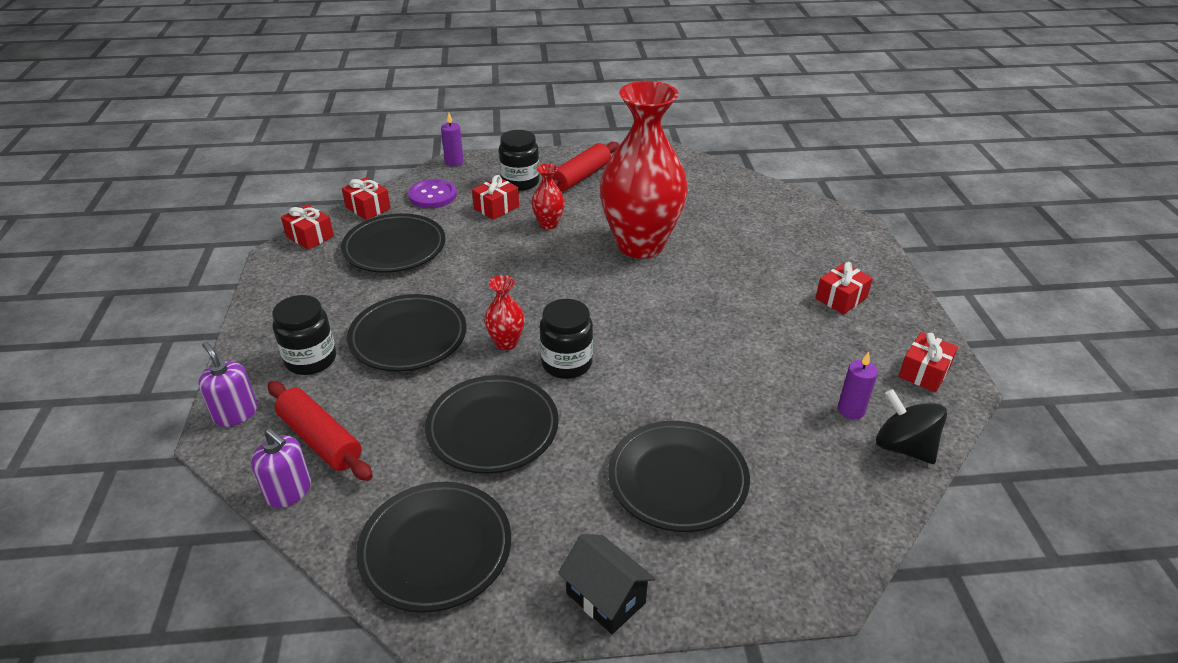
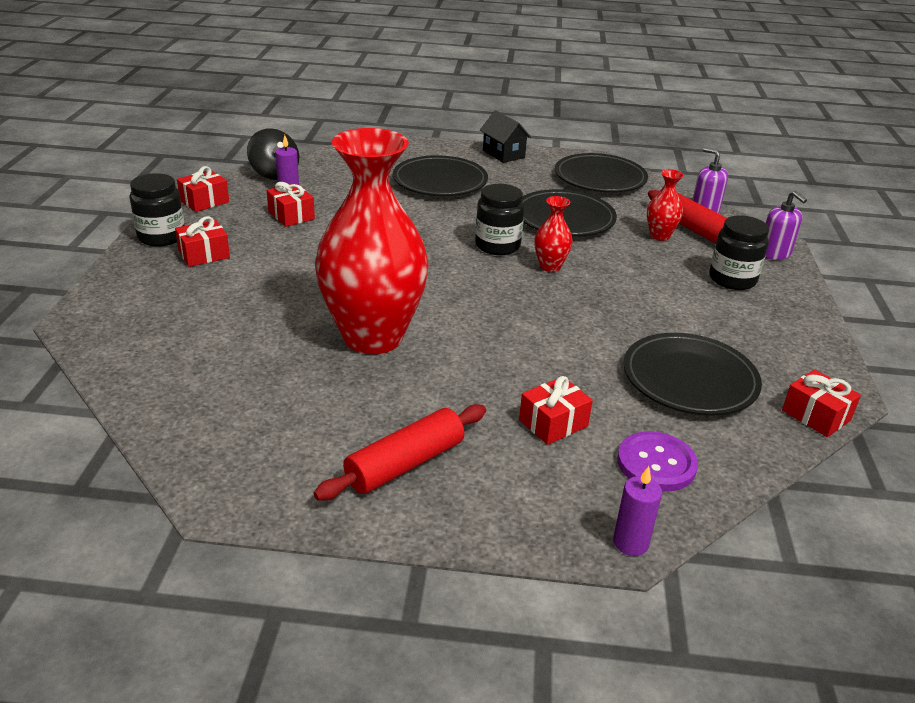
camera: 170 degrees left, 5 degrees down
(368, 208) = (753, 454): red gift -> red gift (291, 215)
(408, 337) = (645, 283): black plate -> none
(520, 182) = (510, 469): black jar -> black jar (161, 237)
(548, 224) = (481, 383): red vase -> red vase (659, 236)

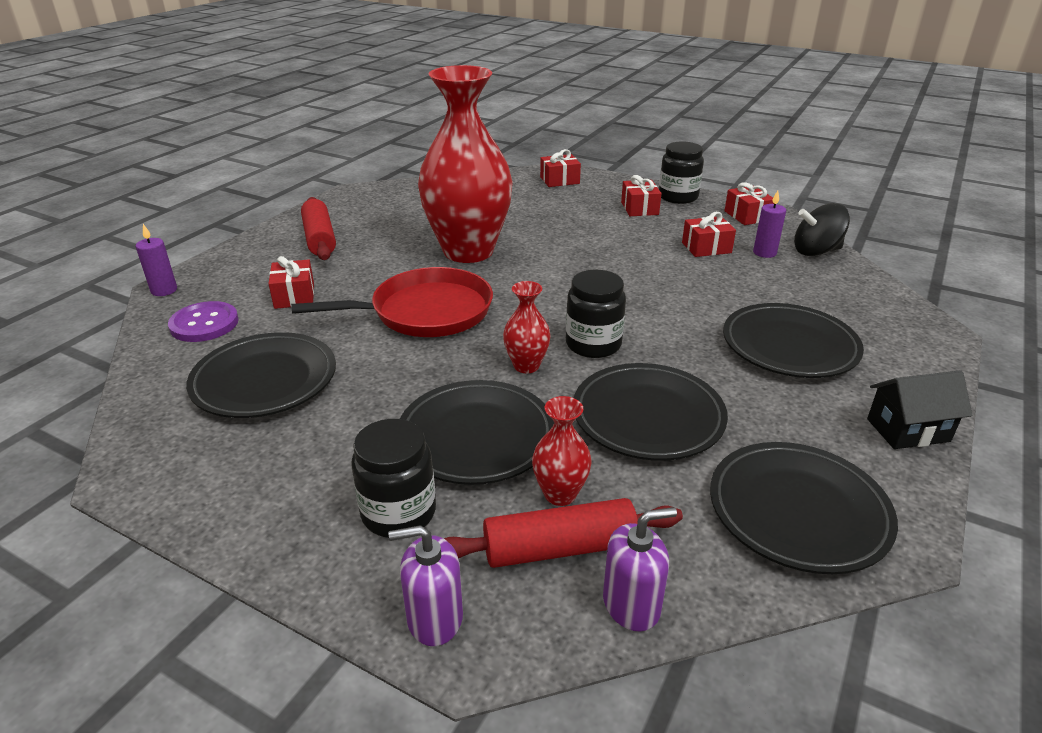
camera: 115 degrees right, 0 degrees up
(514, 330) = (426, 312): none -> red pan
(645, 269) = (476, 437): none -> black plate
(816, 415) = (133, 437): red gift -> red gift (559, 180)

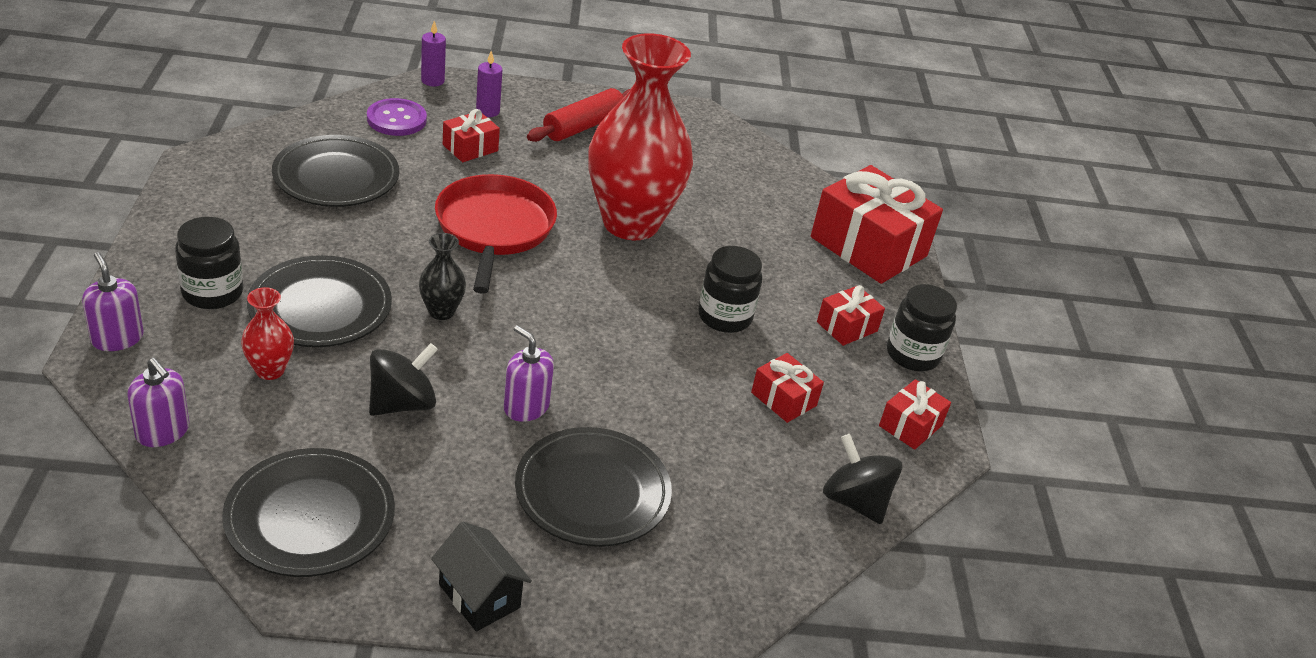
camera: 55 degrees right, 5 degrees up
(426, 312) = (494, 228): red pan -> red pan turned 135 degrees counterclockwise
(526, 366) = (441, 311): red vase -> black vase
(559, 180) = (868, 247): red gift -> red gift, size x2.08
(559, 548) = (207, 383): red rolling pin -> none
(593, 344) = (504, 346): black jar -> black jar (724, 316)
(648, 417) = (402, 403): black plate -> black spinning top
(677, 352) = (526, 407): none -> purple soap dispenser
(764, 253) = (811, 452): purple candle -> purple candle (487, 111)

